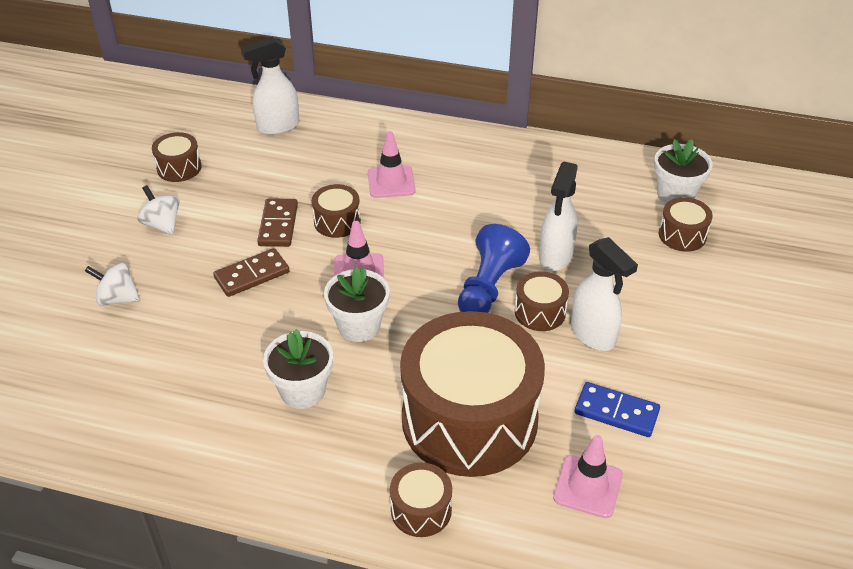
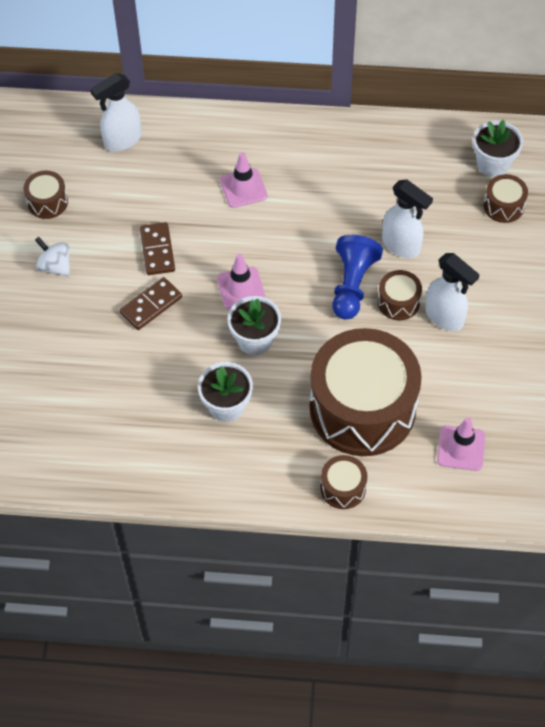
camera: 10 degrees left, 15 degrees up
(117, 298) = (45, 347): white spinning top -> none
(337, 222) = (207, 239): brown drum -> none
(555, 257) = (401, 245): white spray bottle -> white spray bottle turned 60 degrees counterclockwise
(616, 412) = (473, 383): blue domino -> none

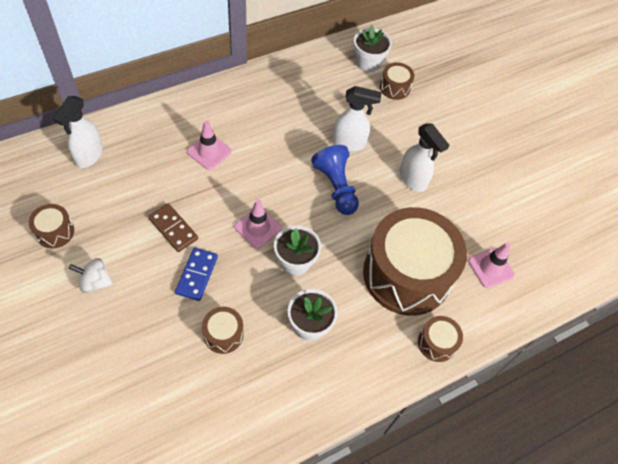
camera: 40 degrees left, 0 degrees up
(151, 305) = (197, 275): brown domino -> blue domino
(398, 302) = (375, 184): brown drum -> brown drum (223, 334)
(445, 317) = (413, 180): white spray bottle -> white spray bottle turned 45 degrees clockwise

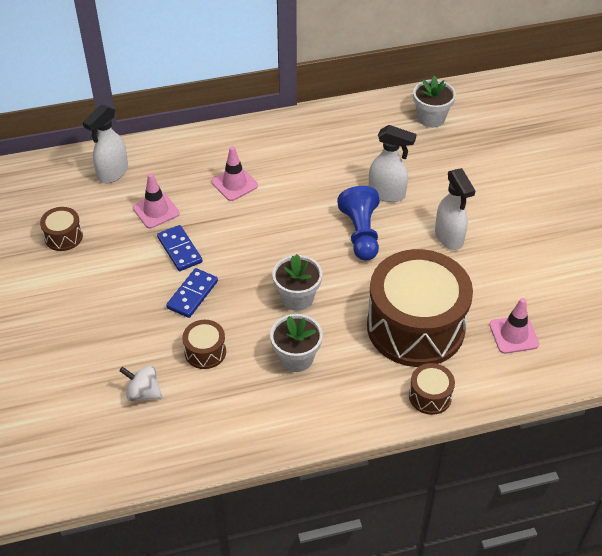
camera: 20 degrees right, 10 degrees down
(95, 282) = (91, 286): white spinning top -> white spinning top (143, 393)
(173, 229) = (179, 250): brown domino -> blue domino
(258, 227) = (266, 260): pink traffic cone -> pink traffic cone (156, 211)
(395, 87) = (454, 145): brown drum -> none

